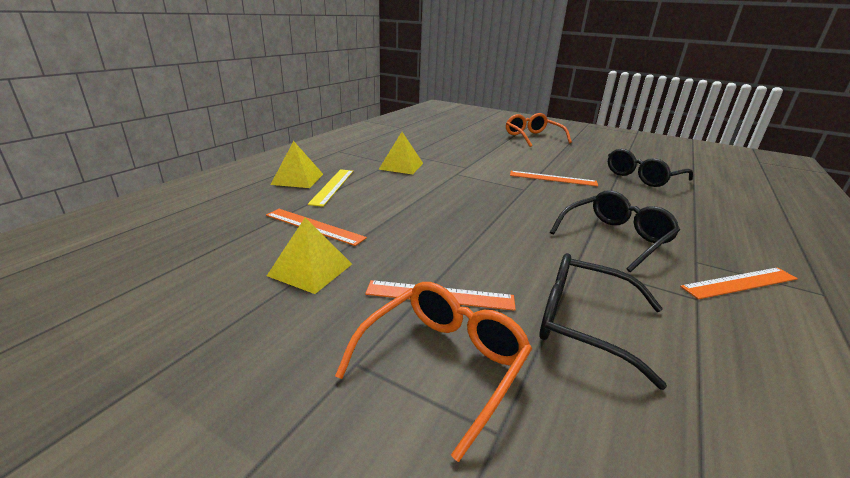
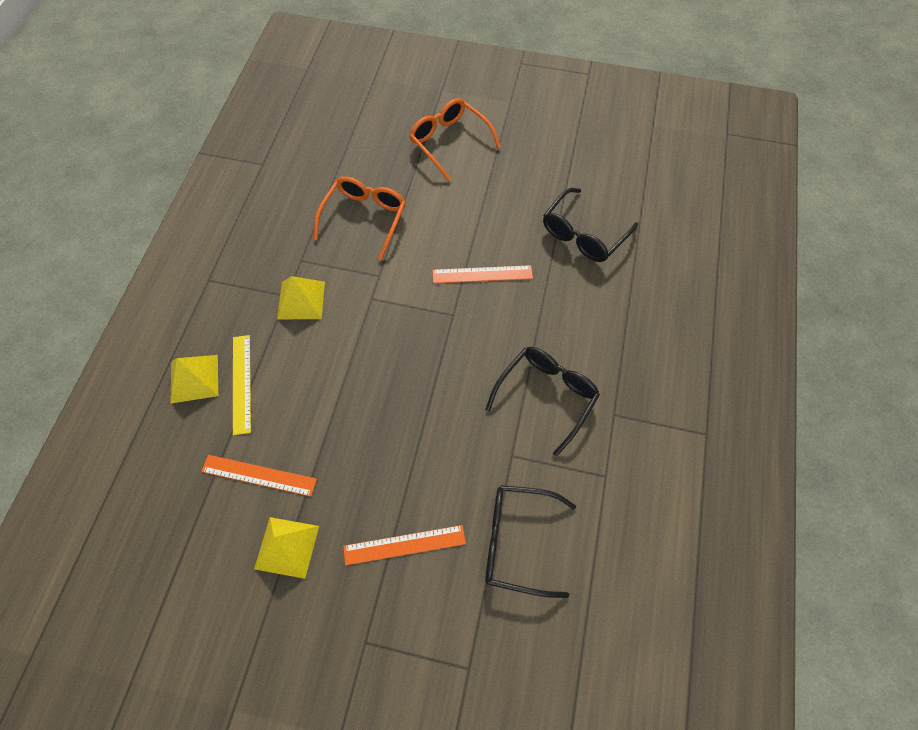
camera: 15 degrees left, 35 degrees up
(443, 363) = (423, 621): orange glasses -> orange glasses (365, 218)
(740, 283) = (644, 440): orange ruler -> none

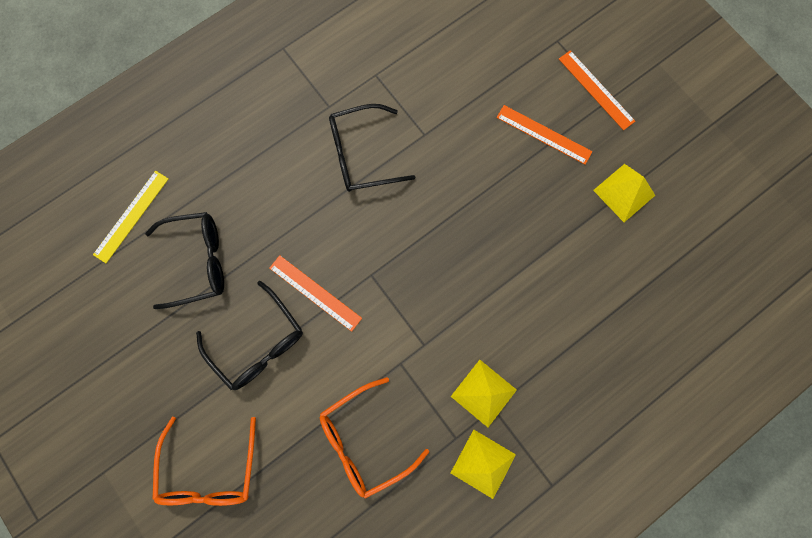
camera: 140 degrees left, 15 degrees up
(194, 378) = (619, 385): yellow pyramid -> yellow pyramid (483, 463)
(241, 383) = (583, 349): yellow ruler -> yellow ruler (131, 216)
(259, 475) = (613, 259): orange ruler -> orange ruler (596, 90)
(517, 541) = (469, 82): black glasses -> black glasses (259, 343)

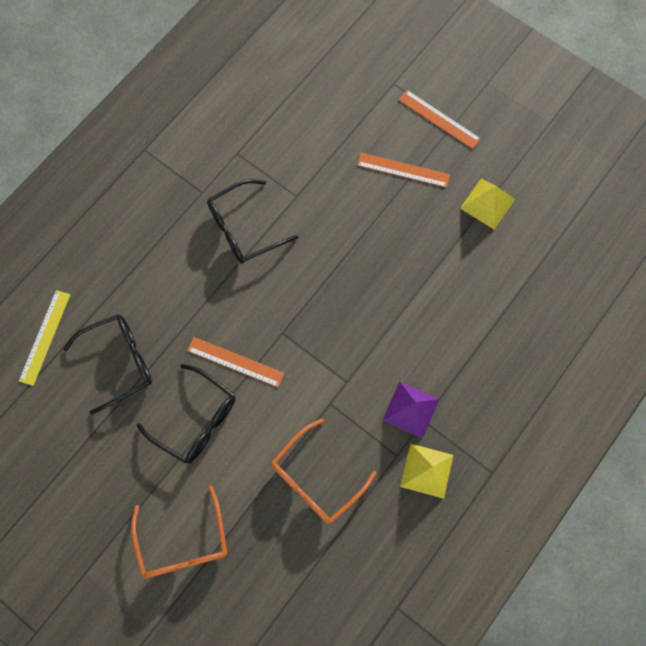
camera: 15 degrees left, 5 degrees down
(483, 393) = (411, 409): yellow pyramid -> purple pyramid

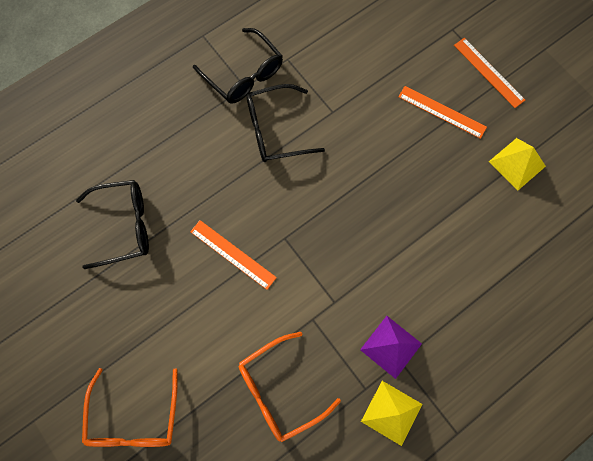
camera: 15 degrees right, 0 degrees up
(45, 337) = (63, 185): yellow ruler -> none
(196, 420) = (180, 300): black glasses -> black glasses (244, 75)

